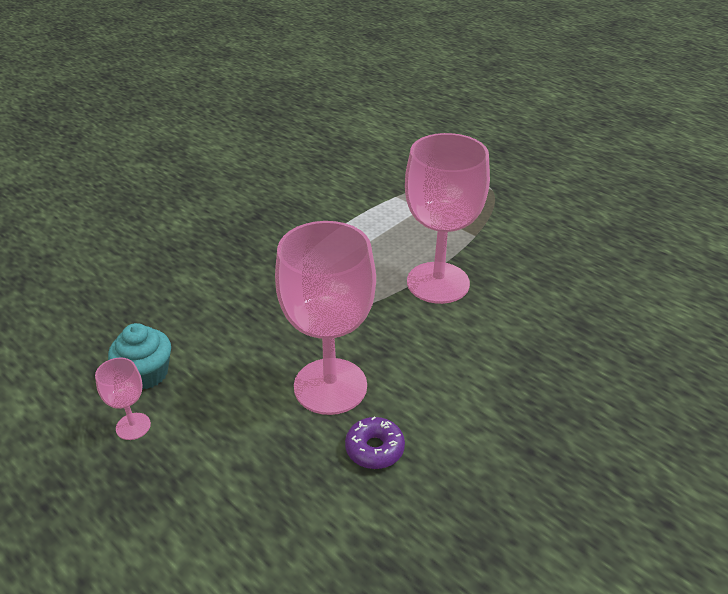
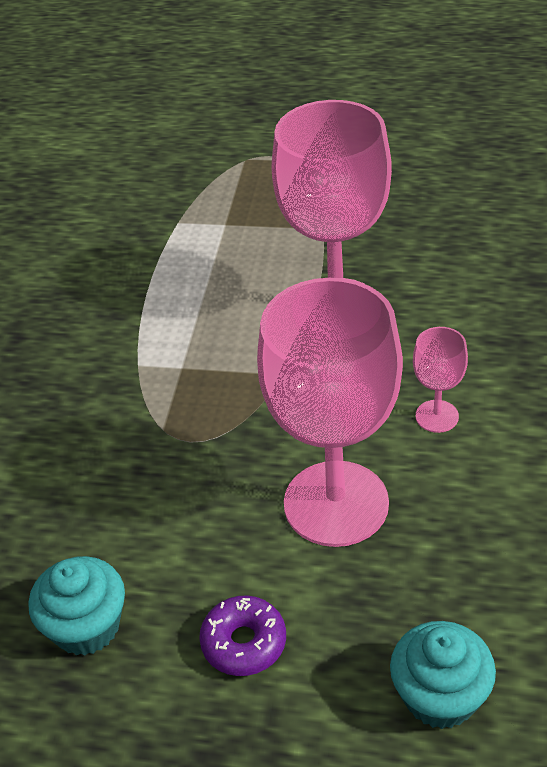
camera: 30 degrees left, 5 degrees up
(133, 426) = (142, 701): pink goblet -> pink goblet (437, 416)
(280, 524) = (440, 696): none -> turquoise cupcake
(374, 449) = (457, 545): purple donut -> purple donut (244, 643)

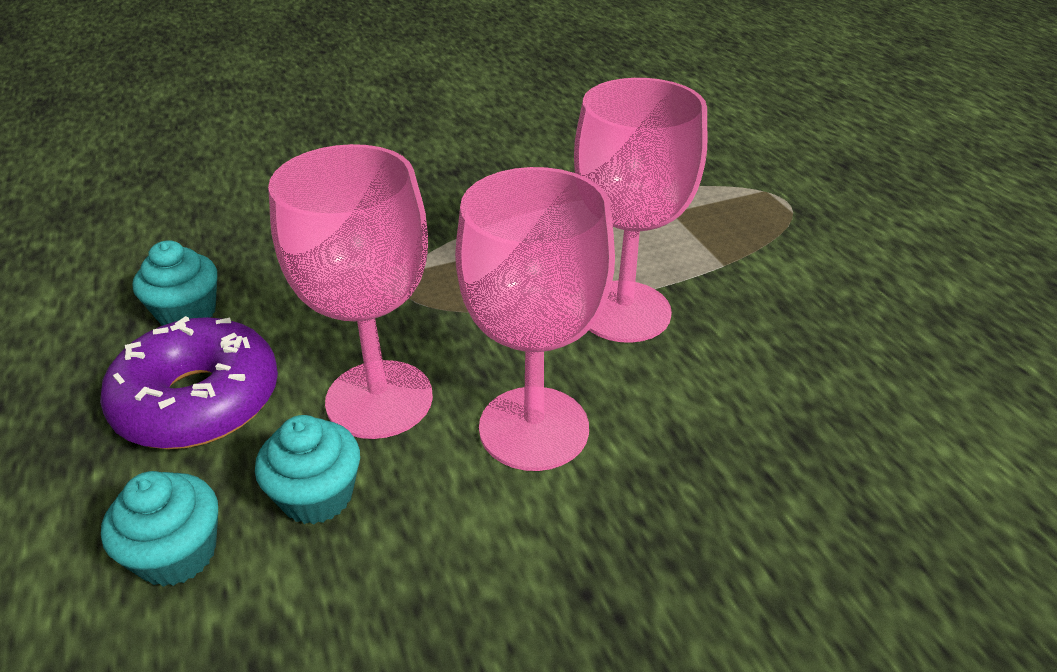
camera: 55 degrees right, 5 degrees down
(244, 643) = (198, 401): purple donut -> purple donut, size x2.06
(428, 579) = (317, 495): none -> turquoise cupcake
(437, 416) = (534, 428): pink goblet -> pink goblet, size x2.29

